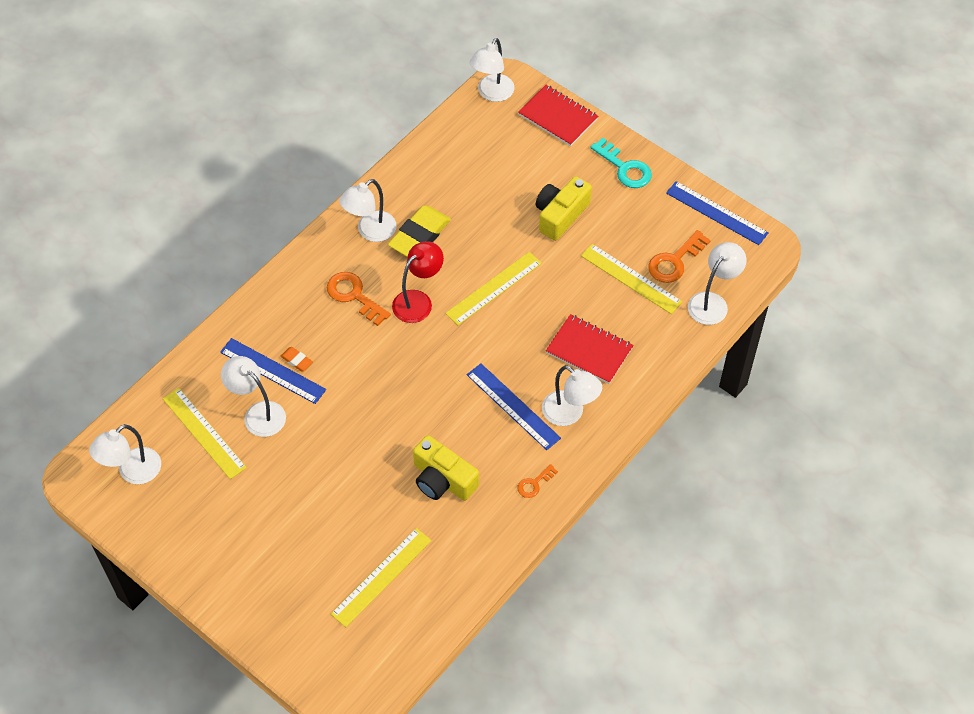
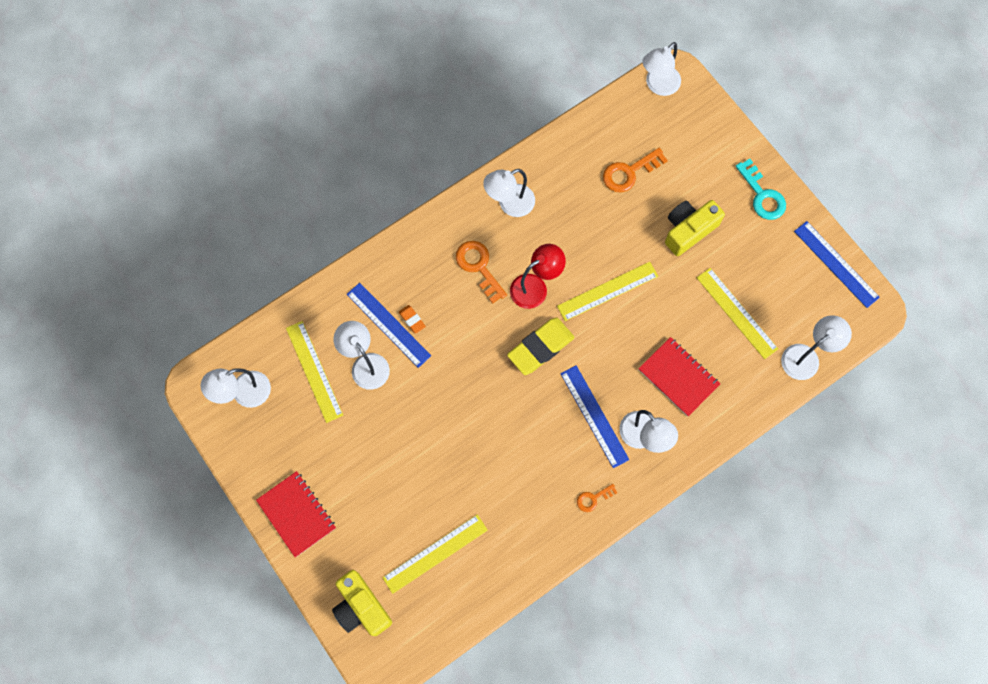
camera: 15 degrees right, 15 degrees up
(419, 235) = (553, 219): yellow eraser -> yellow eraser (540, 347)
(443, 479) = (512, 473): yellow camera -> yellow camera (361, 607)
(558, 117) = (713, 125): red notebook -> red notebook (296, 514)
(674, 261) = (782, 305): orange key -> orange key (629, 172)

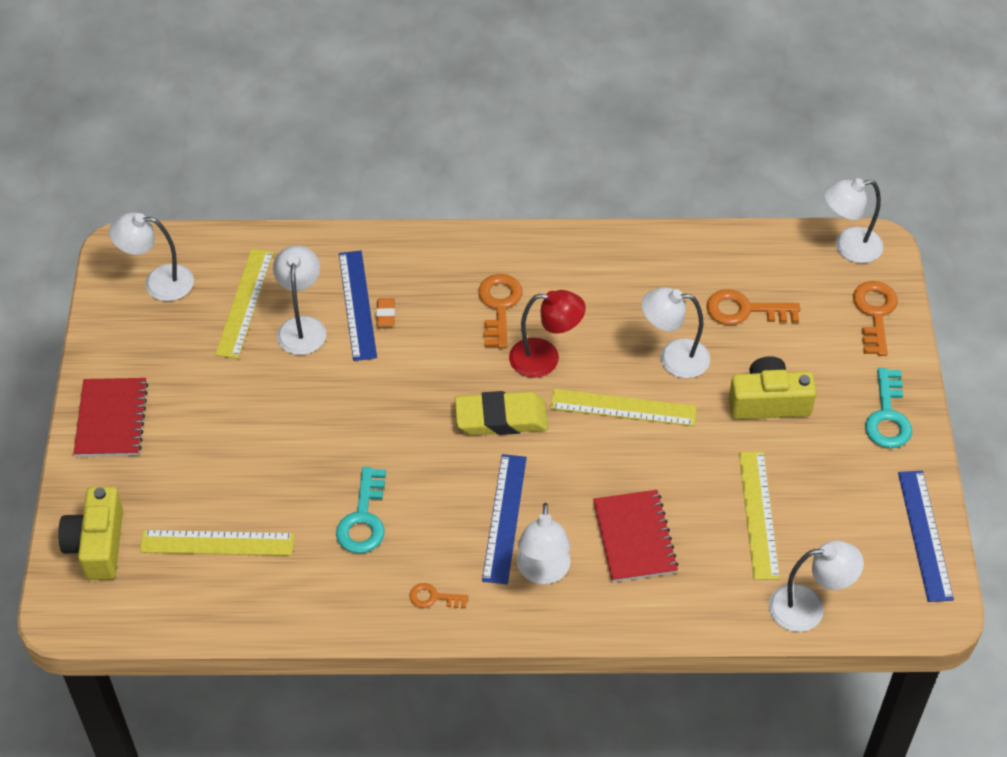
camera: 35 degrees right, 20 degrees down
(509, 204) = (583, 268): white lamp -> white lamp (673, 357)
(511, 475) = (363, 519): none -> turquoise key
(706, 125) = (874, 313): none -> orange key

